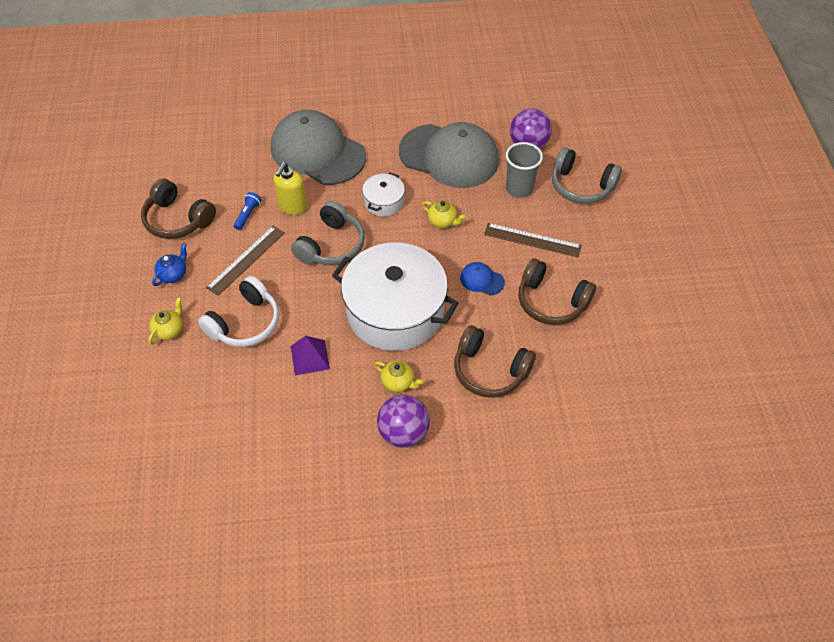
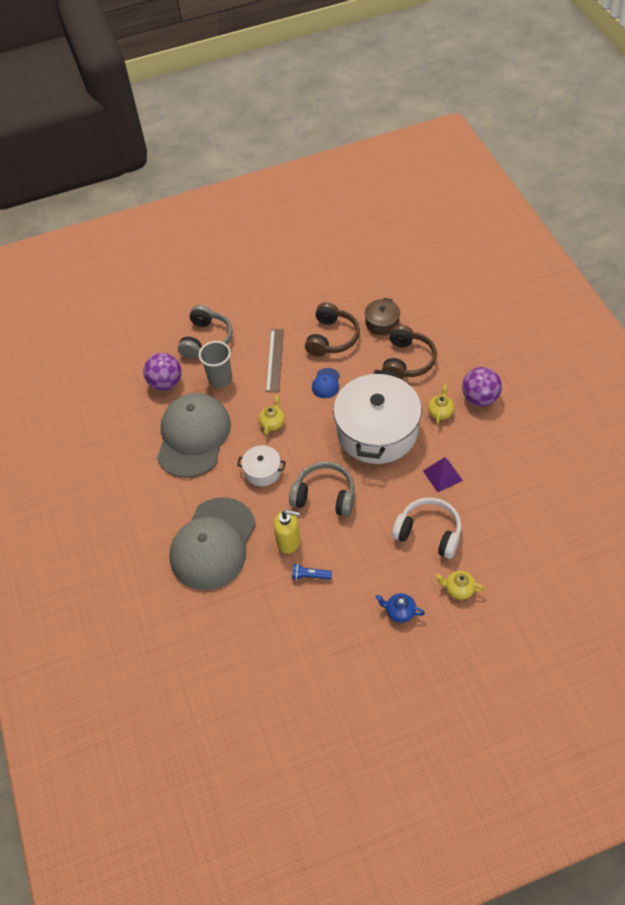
camera: 100 degrees left, 0 degrees up
(178, 219) = (334, 636): brown headphones -> none
(246, 260) = (362, 557): brown ruler -> none
(562, 360) = (382, 323): none -> brown pot

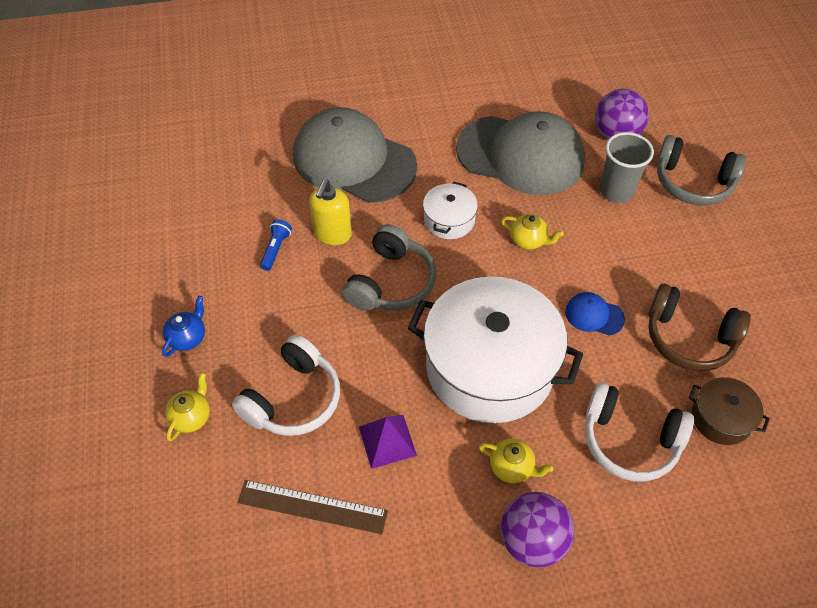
camera: 95 degrees right, 0 degrees up
(274, 360) = (647, 257): brown ruler -> brown ruler (312, 506)
(407, 361) = (630, 440): brown headphones -> white headphones

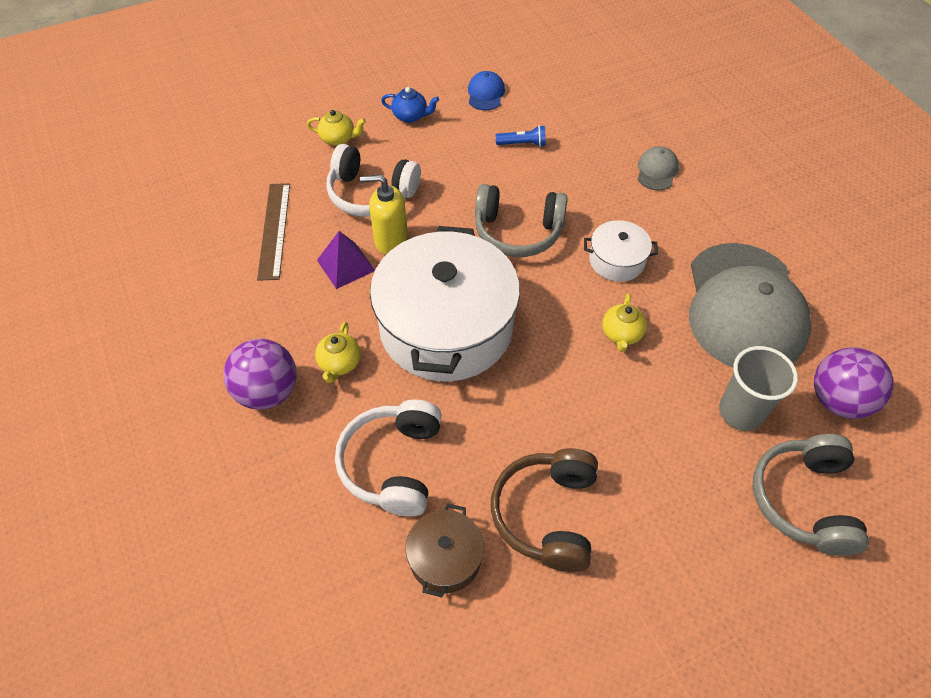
camera: 75 degrees right, 0 degrees up
(332, 234) = (557, 177): yellow soap dispenser -> yellow soap dispenser (390, 241)
(353, 160) = (657, 171): grey cap -> grey cap, size x0.40
(594, 315) = (543, 411): blue cap -> blue cap (485, 93)

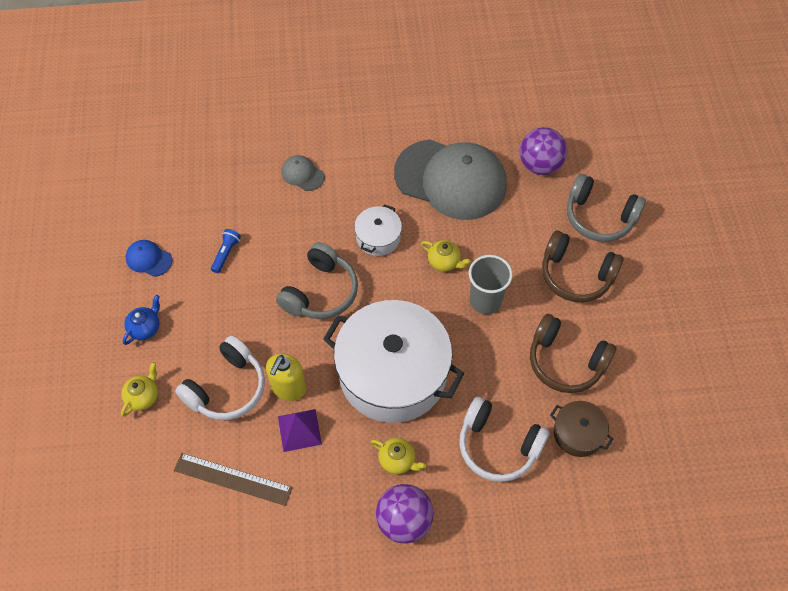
camera: 70 degrees left, 5 degrees up
(689, 493) = (576, 275): none -> brown headphones
(741, 412) = (530, 220): grey cup -> grey cup (485, 300)

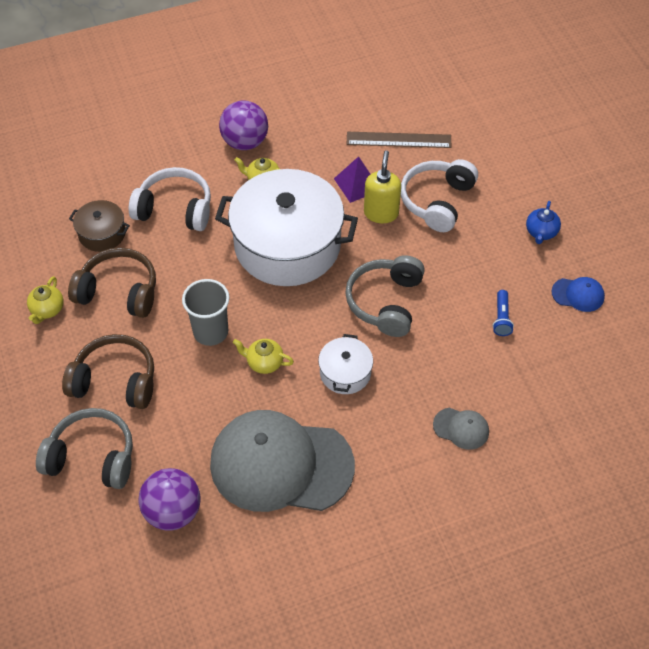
camera: 165 degrees right, 5 degrees down
(143, 397) = (508, 179): yellow teapot -> yellow teapot (47, 310)

